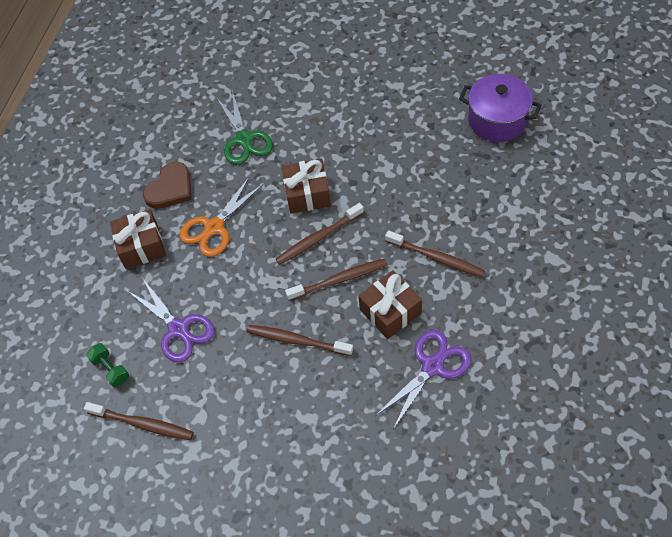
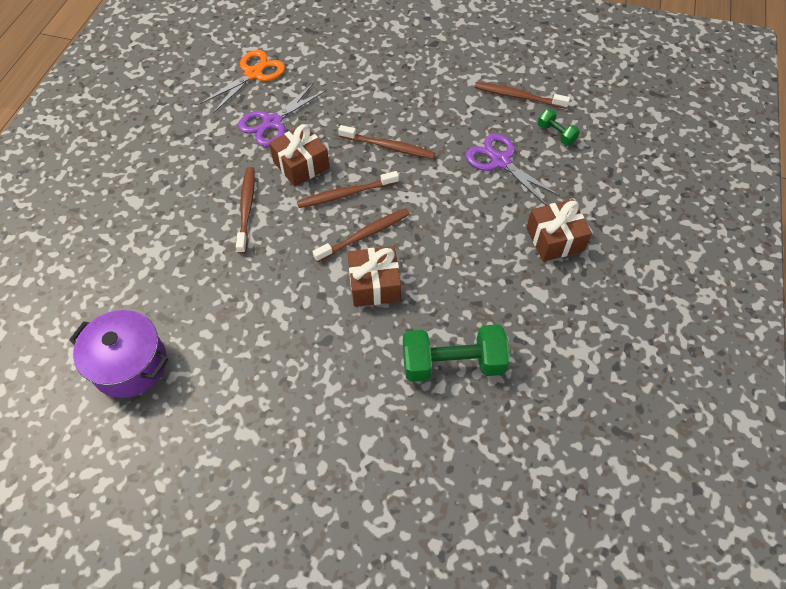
camera: 175 degrees right, 0 degrees up
(170, 188) = (536, 303): brown heart -> none
(214, 228) = (478, 253): orange scissors -> orange scissors (253, 74)
(244, 139) = (452, 363): green scissors -> green dumbbell
(437, 258) = (246, 208): brown toothbrush -> brown toothbrush turned 60 degrees clockwise

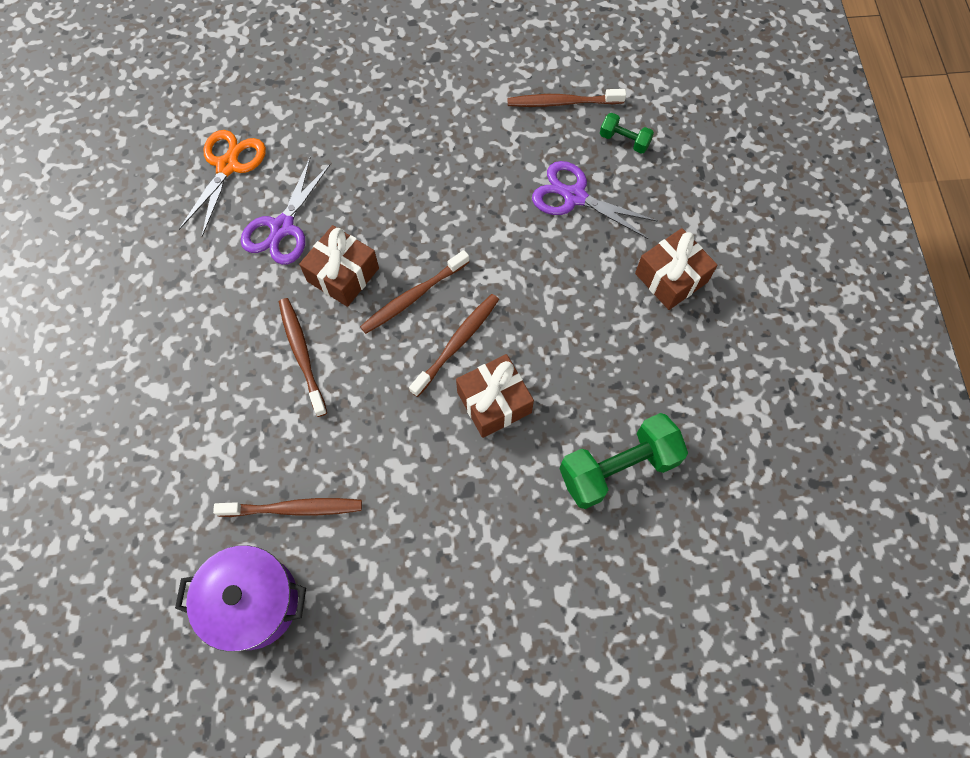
camera: 20 degrees left, 10 degrees up
(389, 147) = (438, 217): brown toothbrush -> brown toothbrush (294, 508)

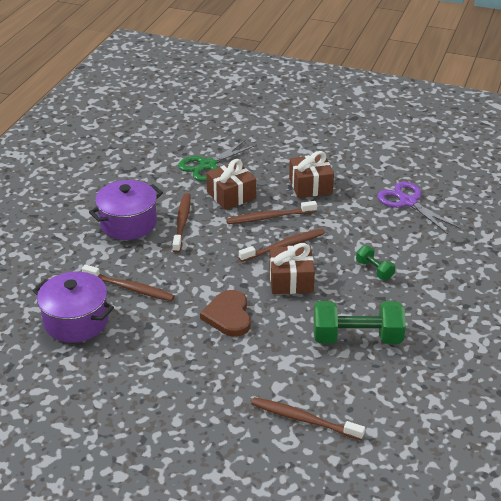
camera: 25 degrees right, 30 degrees down
(227, 166) = (193, 131): orange scissors -> none
(229, 387) = (128, 223): none -> purple pot
(282, 228) = (208, 165): purple scissors -> green scissors
(446, 501) = (228, 316): none -> brown heart
(562, 102) = (427, 158): brown toothbrush -> brown toothbrush (303, 419)
(624, 140) = (460, 186): green dumbbell -> green dumbbell (374, 270)
(671, 277) = (453, 258): brown gift -> brown gift (310, 186)

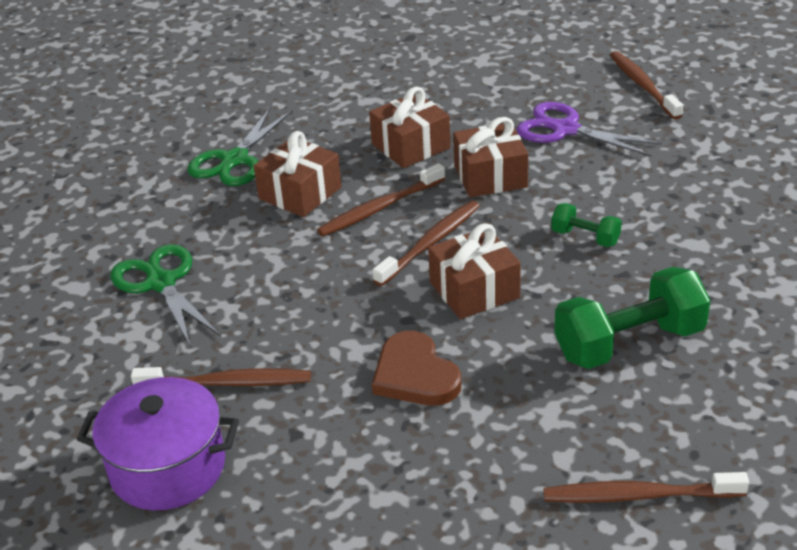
camera: 20 degrees left, 0 degrees up
(128, 223) = (161, 283): purple pot -> green scissors
(182, 222) = (248, 255): brown toothbrush -> brown toothbrush (642, 85)
(344, 217) = (490, 176): none -> brown gift

